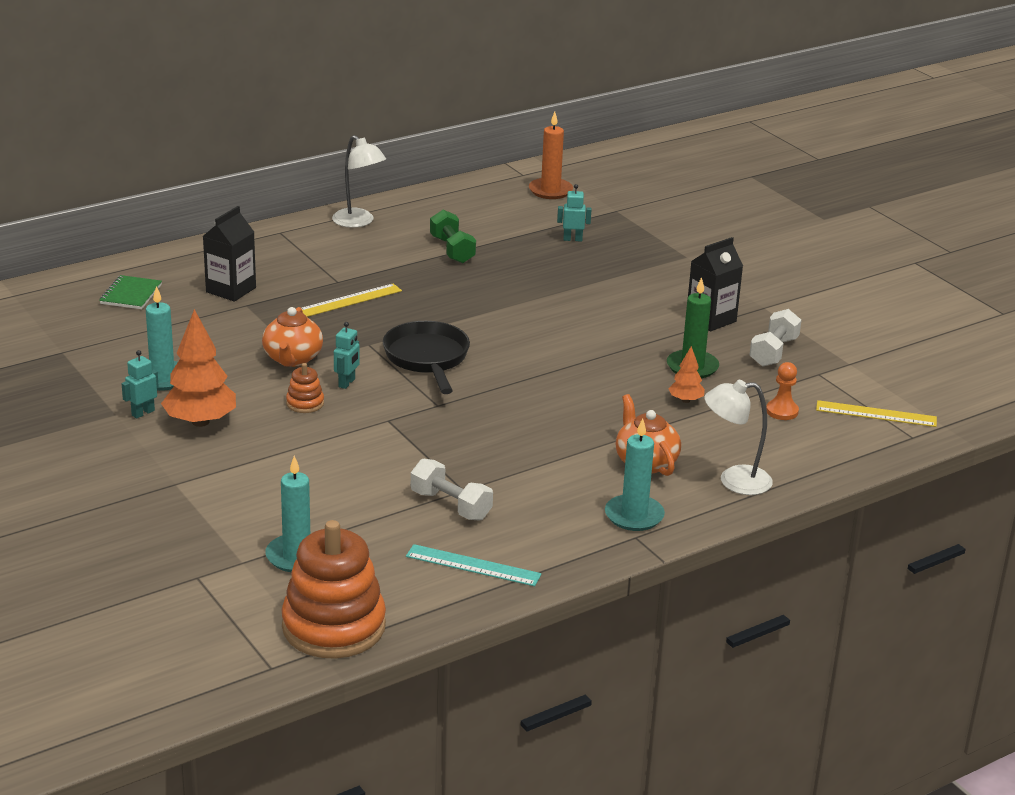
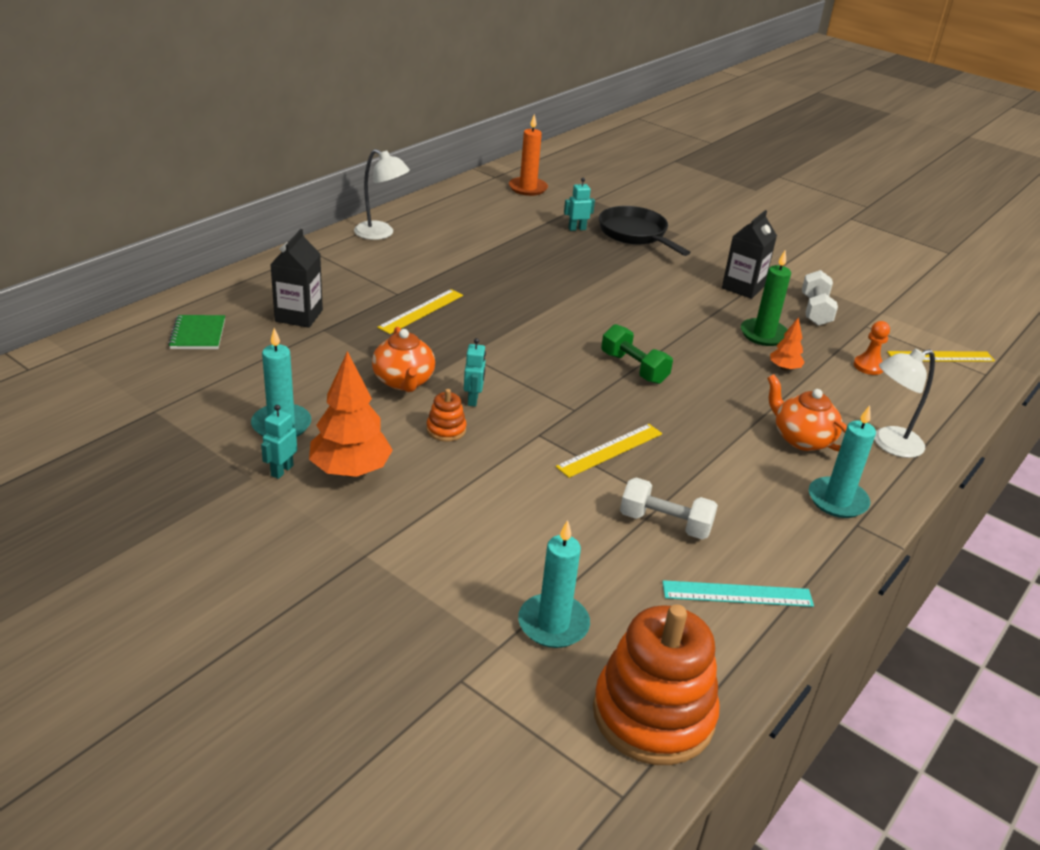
camera: 20 degrees left, 5 degrees up
(427, 359) = (532, 361): black pan -> black pan (635, 234)
(446, 442) = (610, 450): none -> yellow ruler
(452, 250) = (482, 250): green dumbbell -> green dumbbell (634, 368)

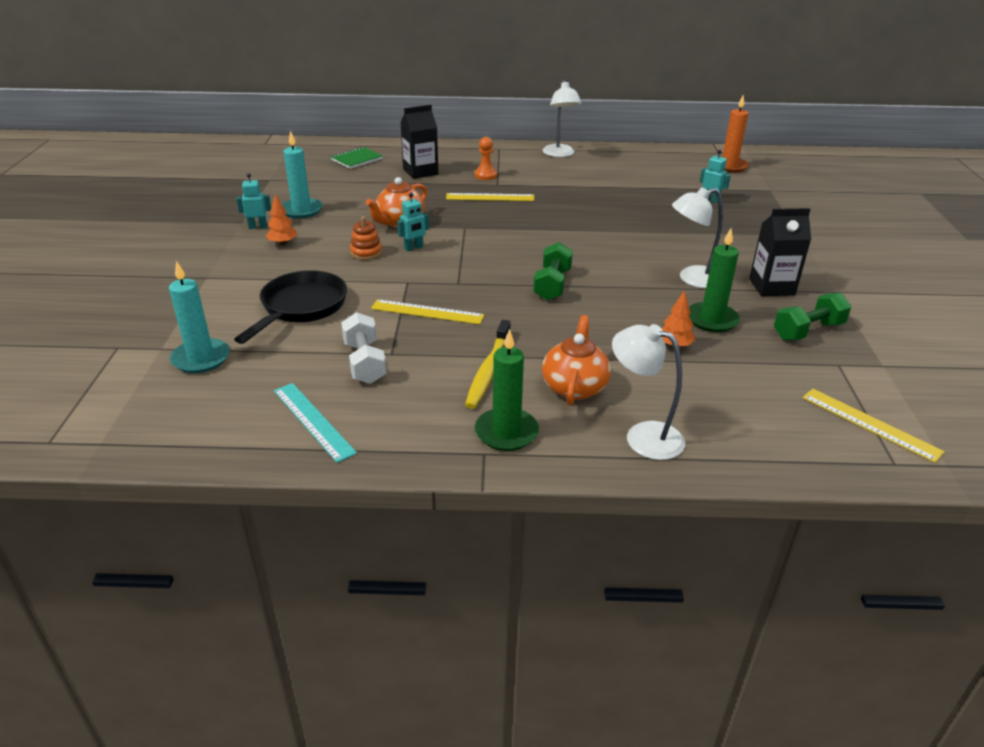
camera: 55 degrees right, 0 degrees up
(350, 470) = (283, 243): orange tree -> orange tree, size x0.51
(635, 234) = (754, 221): black pan -> black pan (301, 308)
(653, 714) = (140, 427): orange stacking toy -> none
(695, 308) = (692, 279): none -> white lamp
(740, 466) = (488, 370): none -> yellow toothbrush
(815, 311) = (808, 331): white dumbbell -> green dumbbell
(837, 500) = (506, 432): turquoise candle -> green candle
(868, 366) = (763, 386): orange pawn -> orange pawn (485, 175)

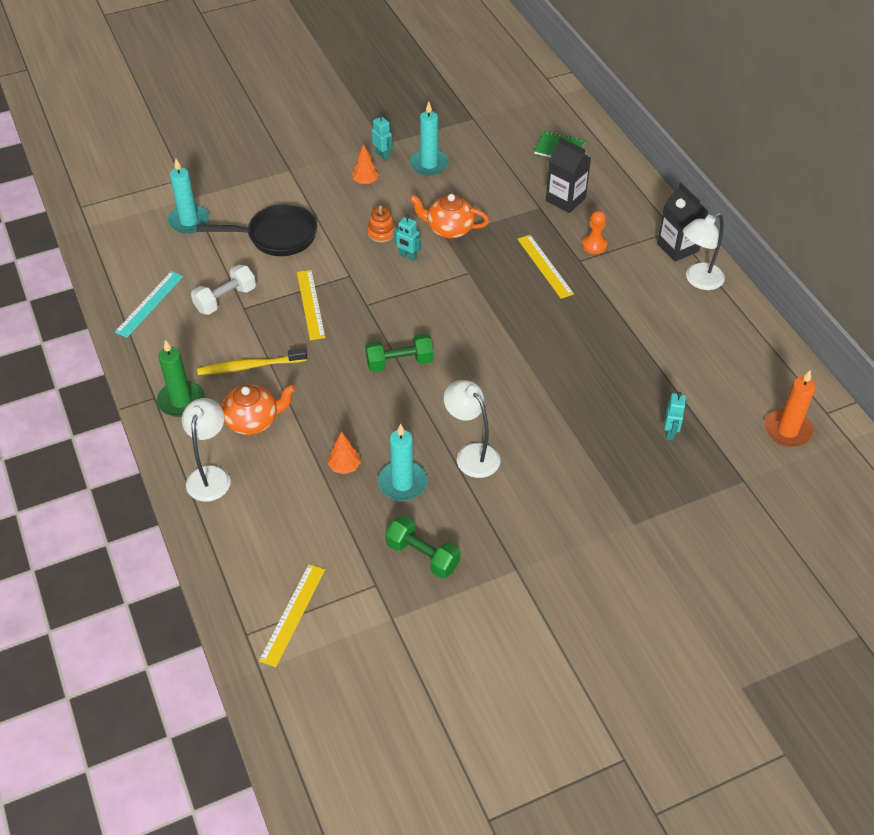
camera: 65 degrees right, 15 degrees up
(711, 320) = (402, 483): green candle -> turquoise candle
(771, 287) = (493, 517): black carton -> black carton (677, 247)

